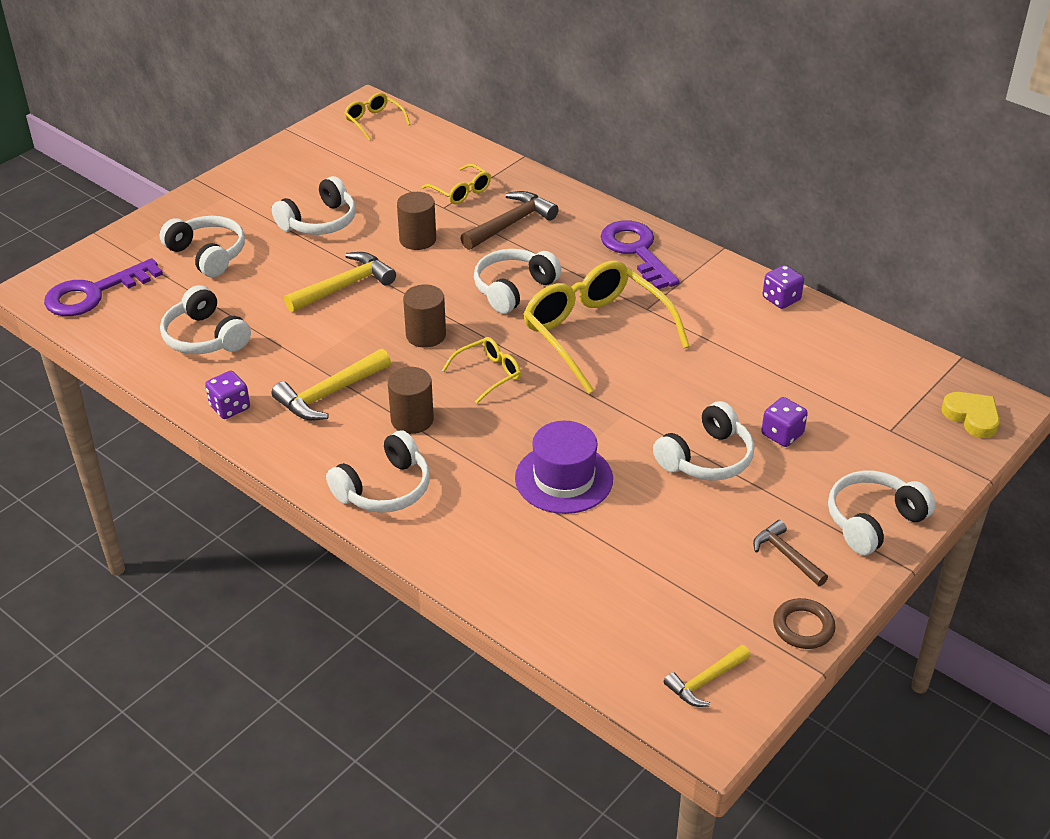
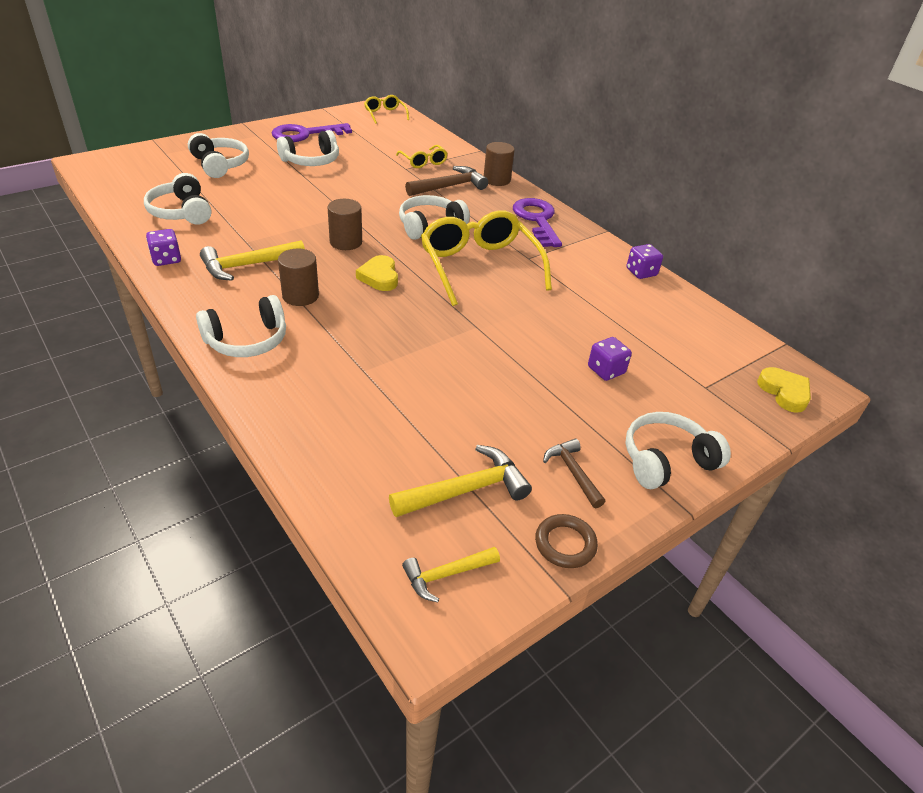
camera: 10 degrees right, 0 degrees up
(94, 293) = (124, 172): purple key -> purple key (305, 134)
(344, 286) = (304, 201): yellow hammer -> yellow hammer (466, 490)
(417, 239) = (375, 183): brown cylinder -> brown cylinder (496, 180)
(488, 374) = (379, 277): yellow glasses -> yellow heart
(564, 478) = (400, 364): purple hat -> none
(706, 458) = (531, 375): white headphones -> none

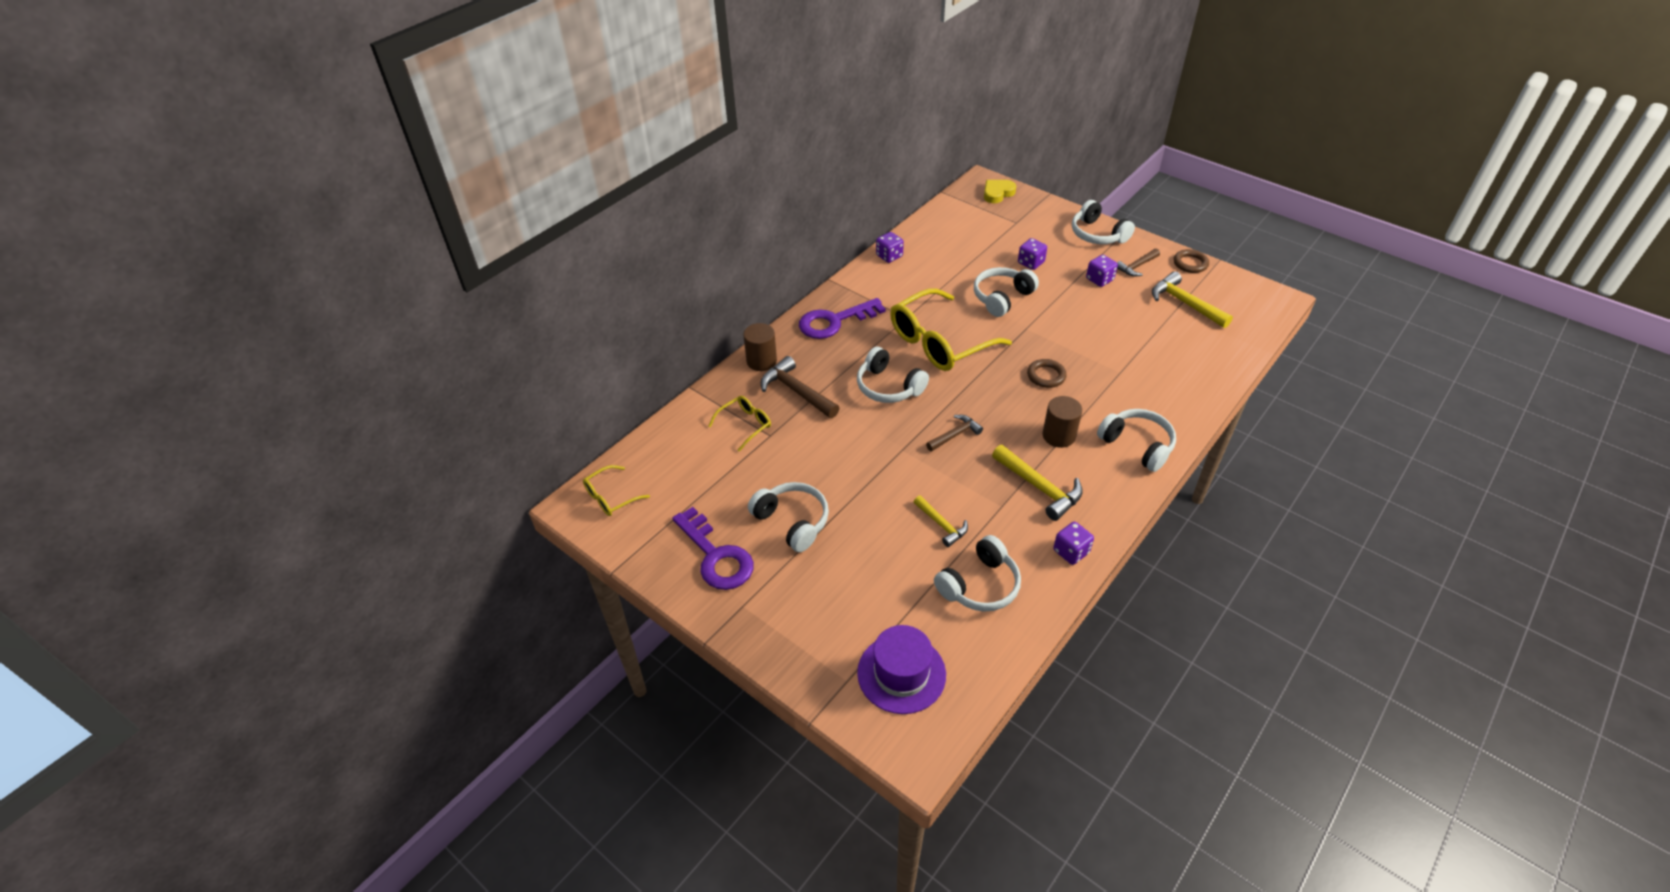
camera: 100 degrees left, 5 degrees up
(148, 169) = (901, 673): none -> purple hat
(220, 165) = (849, 605): white headphones -> white headphones (1002, 298)
(346, 242) = (955, 435): brown cylinder -> brown hammer
(379, 277) = (997, 396): yellow heart -> none
(390, 315) = (1046, 376): none -> brown ring
(446, 575) = (1246, 299): yellow hammer -> yellow hammer (941, 525)
(552, 420) = (1099, 279): none -> purple dice

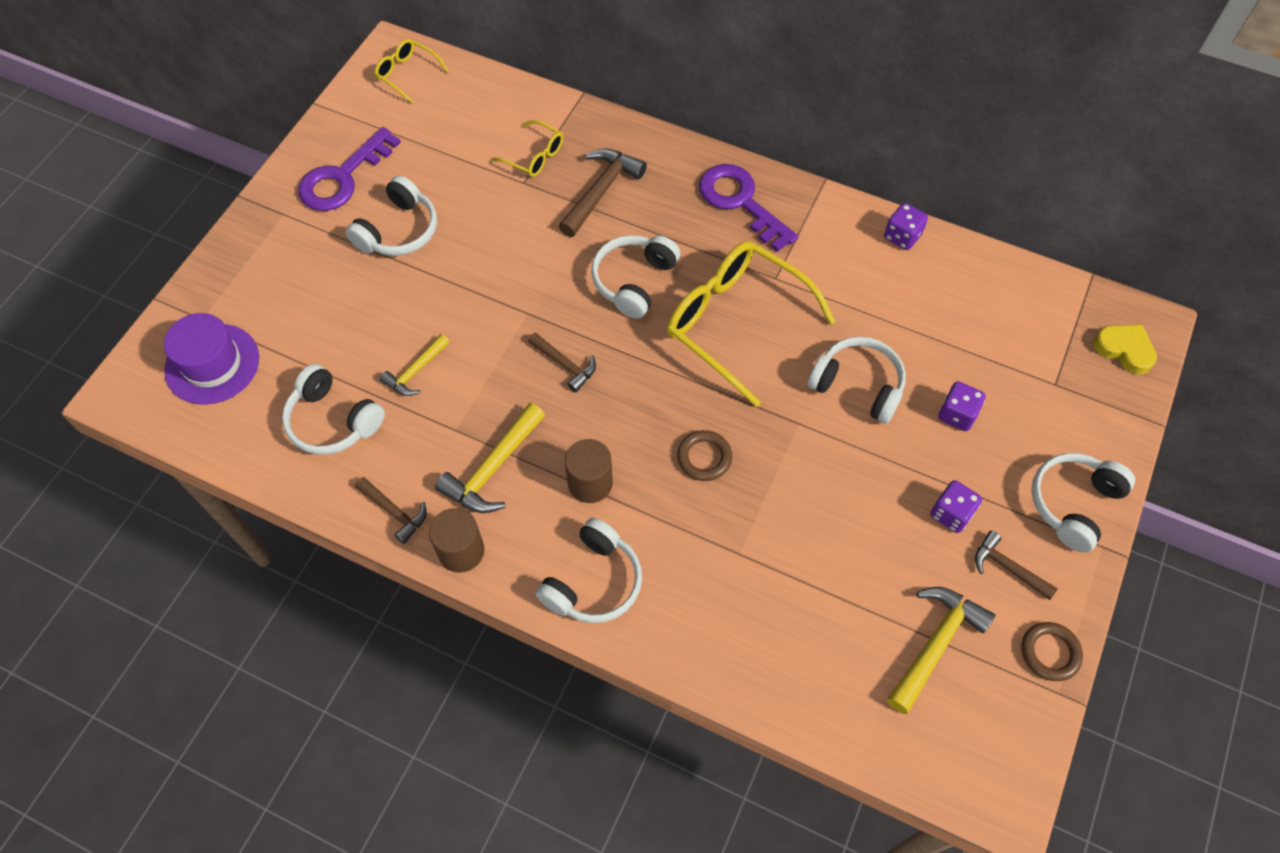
camera: 75 degrees right, 15 degrees up
(761, 361) = (645, 146): brown cylinder -> brown cylinder (461, 551)
(1071, 552) = (394, 512): purple dice -> brown hammer

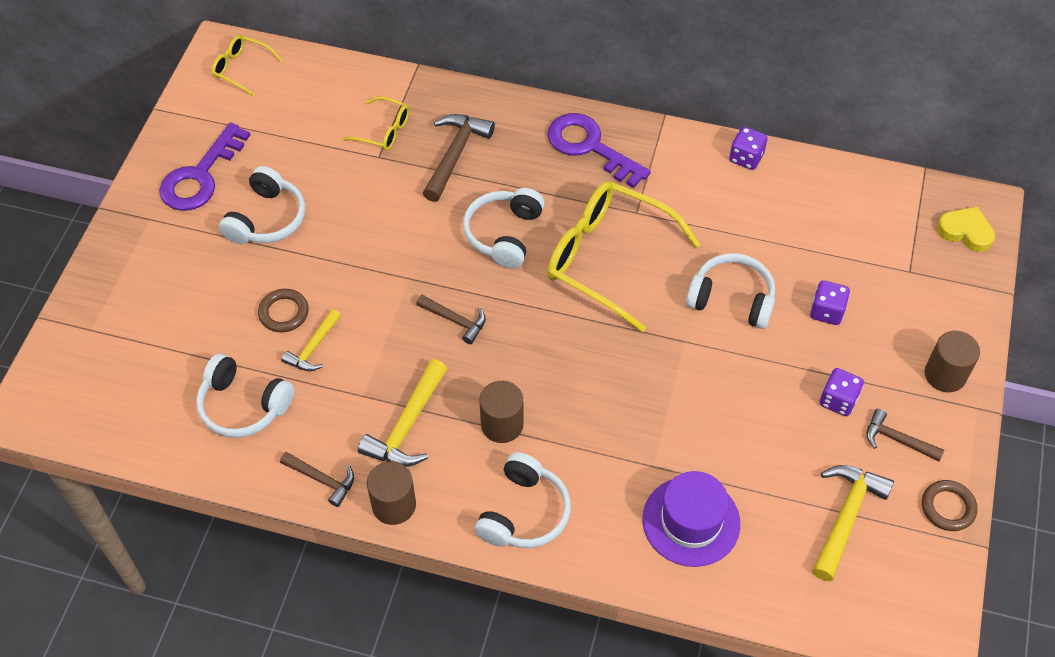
camera: 10 degrees left, 5 degrees down
(212, 364) = (112, 370): purple hat -> purple hat (691, 521)
(704, 457) = (603, 385): brown ring -> brown ring (284, 313)
(1073, 504) = (945, 375): white headphones -> brown cylinder

